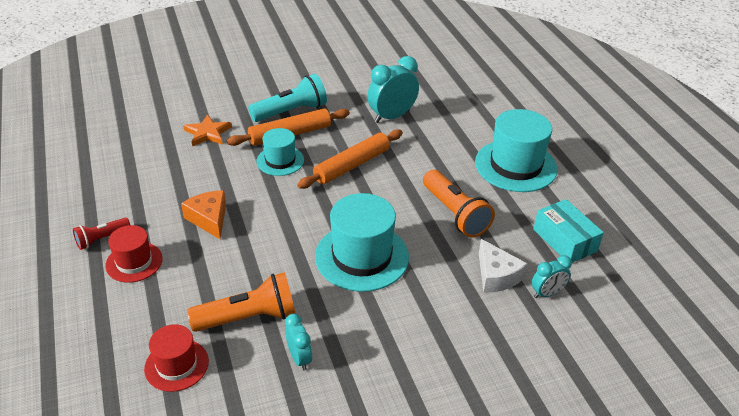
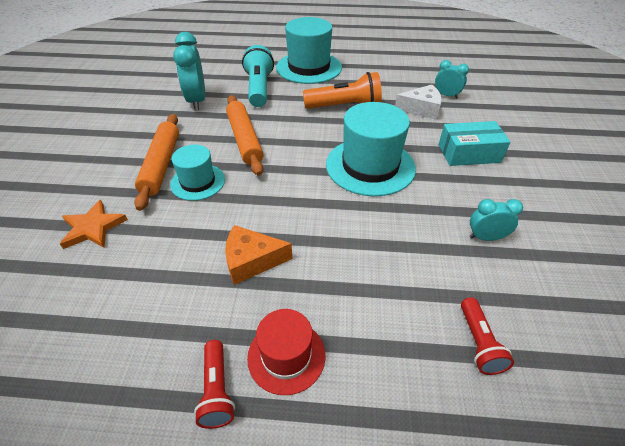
camera: 65 degrees left, 5 degrees up
(176, 365) = (478, 343): red hat -> red flashlight
(248, 317) = (422, 262): orange flashlight -> none
(291, 111) = (125, 155): turquoise flashlight -> turquoise flashlight (259, 88)
(547, 293) = (446, 95): turquoise clock -> turquoise clock turned 60 degrees counterclockwise
(564, 240) = (398, 74): turquoise box -> turquoise box (469, 153)

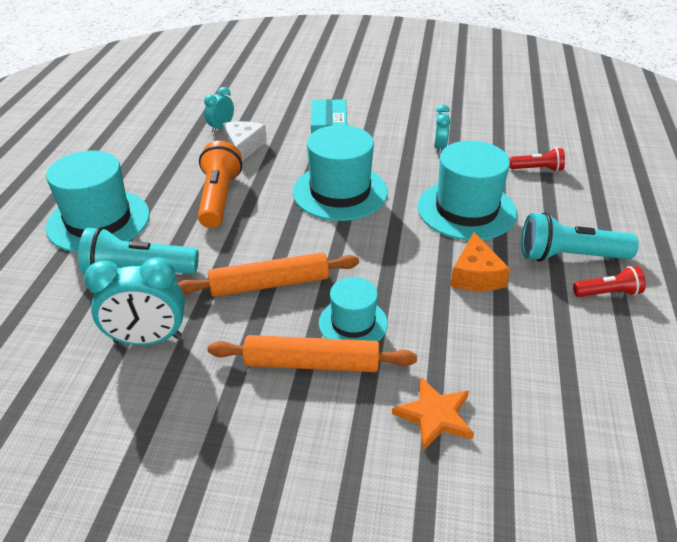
camera: 85 degrees left, 5 degrees down
(286, 356) = (569, 256): red hat -> turquoise flashlight
(362, 258) = (466, 210): none -> turquoise hat

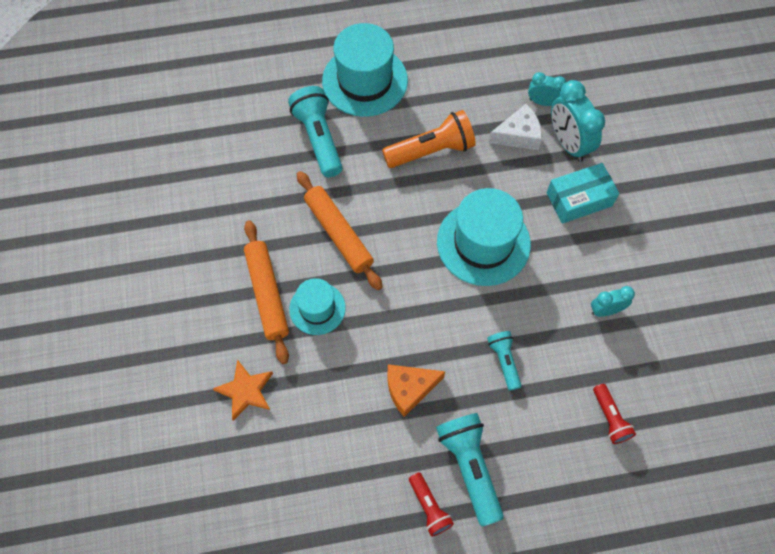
camera: 70 degrees right, 25 degrees up
(148, 339) = (254, 180): turquoise clock -> turquoise clock (568, 143)
(466, 210) = (504, 361): turquoise hat -> turquoise flashlight

